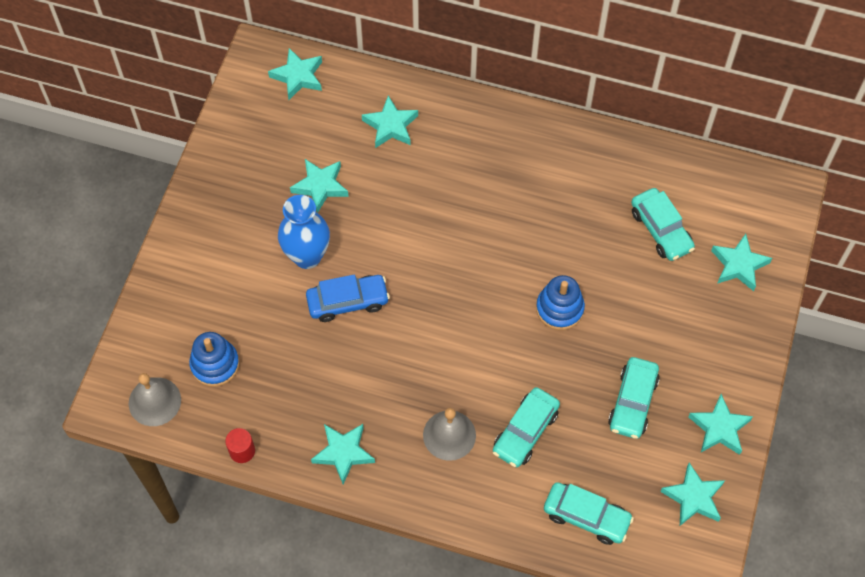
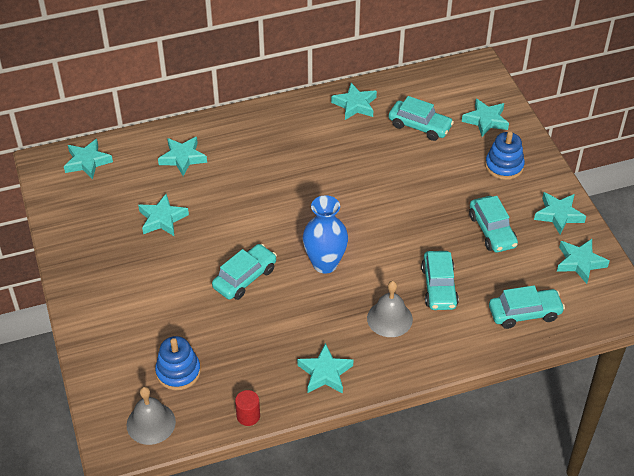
camera: 35 degrees left, 15 degrees down
(307, 256) = (190, 266): blue vase -> blue vase (325, 264)
(348, 301) = (245, 278): blue car -> turquoise car
(559, 309) = (395, 203): blue stacking toy -> blue stacking toy (504, 166)
(613, 163) = (355, 105): none -> turquoise star

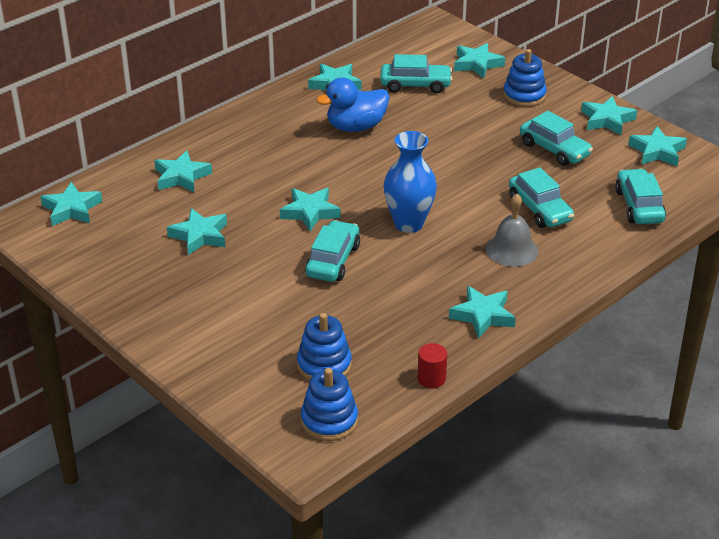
camera: 25 degrees left, 10 degrees down
(151, 423) = (329, 420): grey bell -> blue stacking toy
(256, 226) = (310, 212): none -> turquoise star
(344, 153) = (356, 127): none -> blue duck
(524, 313) = (638, 206): turquoise car -> turquoise car turned 60 degrees counterclockwise

